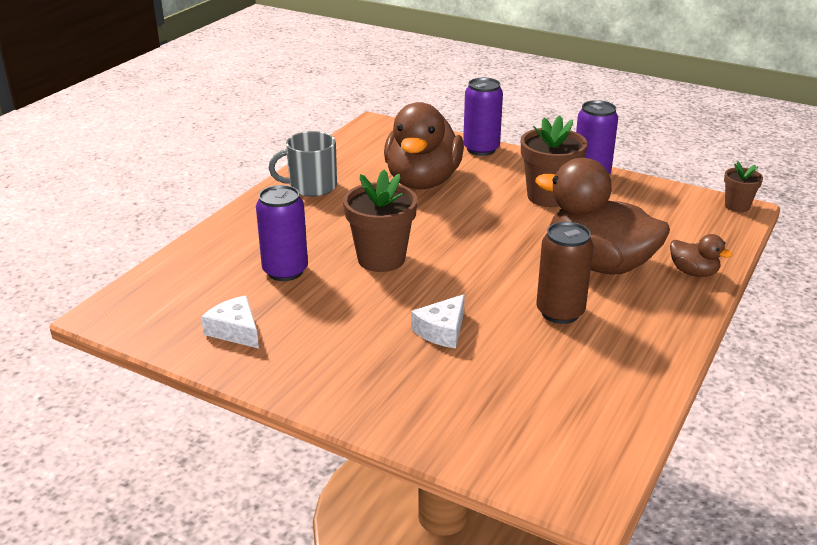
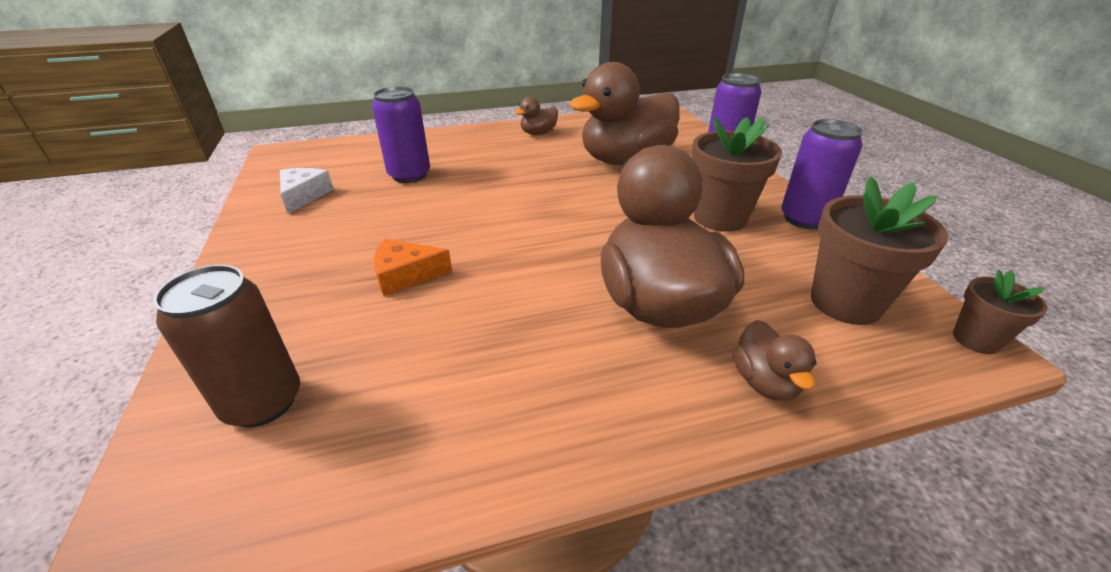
camera: 45 degrees right, 5 degrees up
(311, 187) = (538, 133): grey mug -> brown duck
(381, 259) = (482, 198): brown flower pot -> brown flower pot (845, 303)
(442, 330) = (405, 275): white cheese -> orange cheese
(560, 312) = (527, 325): brown can -> brown can (263, 402)

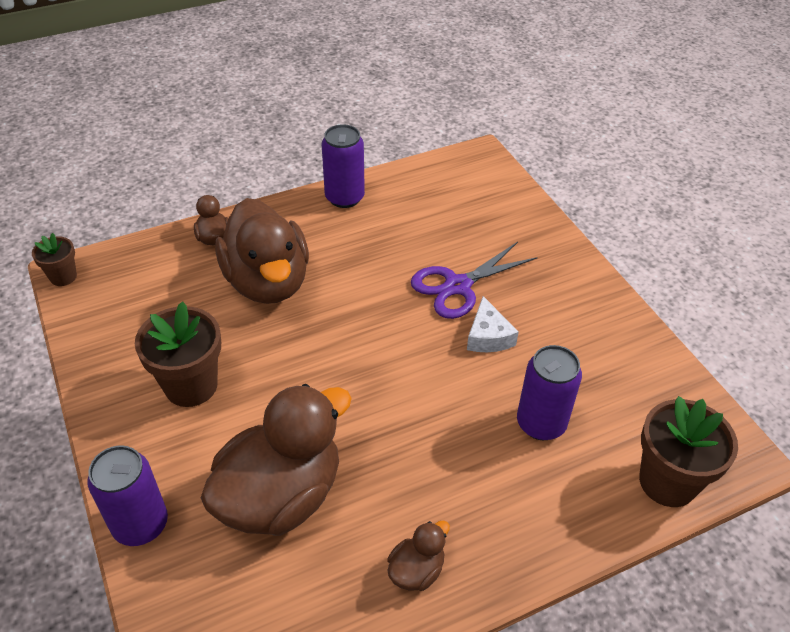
camera: 170 degrees right, 10 degrees up
(263, 402) = (482, 203): brown can -> none
(304, 195) = (624, 371): white cheese -> white cheese (488, 336)
(405, 275) = (458, 286): orange cheese -> purple scissors
(804, 219) = (105, 393): purple can -> purple can (344, 197)
(845, 303) = (131, 296): brown flower pot -> brown flower pot (667, 482)

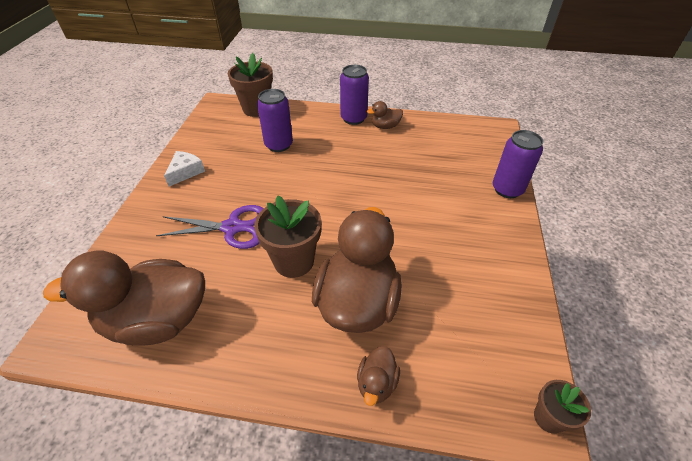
camera: 145 degrees left, 0 degrees up
(191, 385) = (455, 247): brown flower pot -> brown flower pot (294, 261)
(280, 496) = (428, 171): brown duck -> brown duck (157, 320)
(344, 197) = (221, 363): purple can -> purple can (353, 118)
(488, 336) = (253, 190): white cheese -> white cheese (185, 172)

